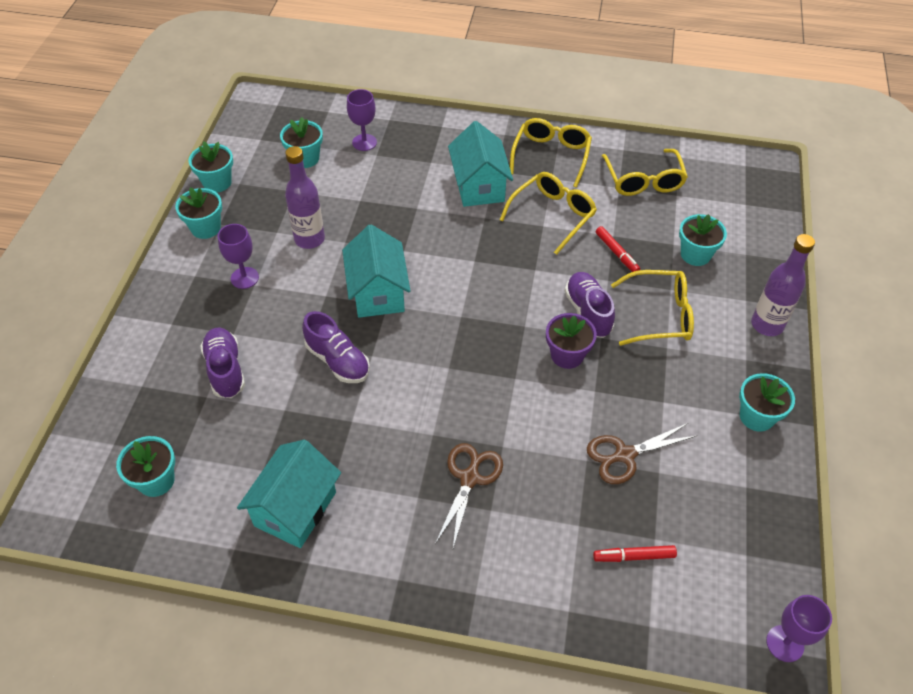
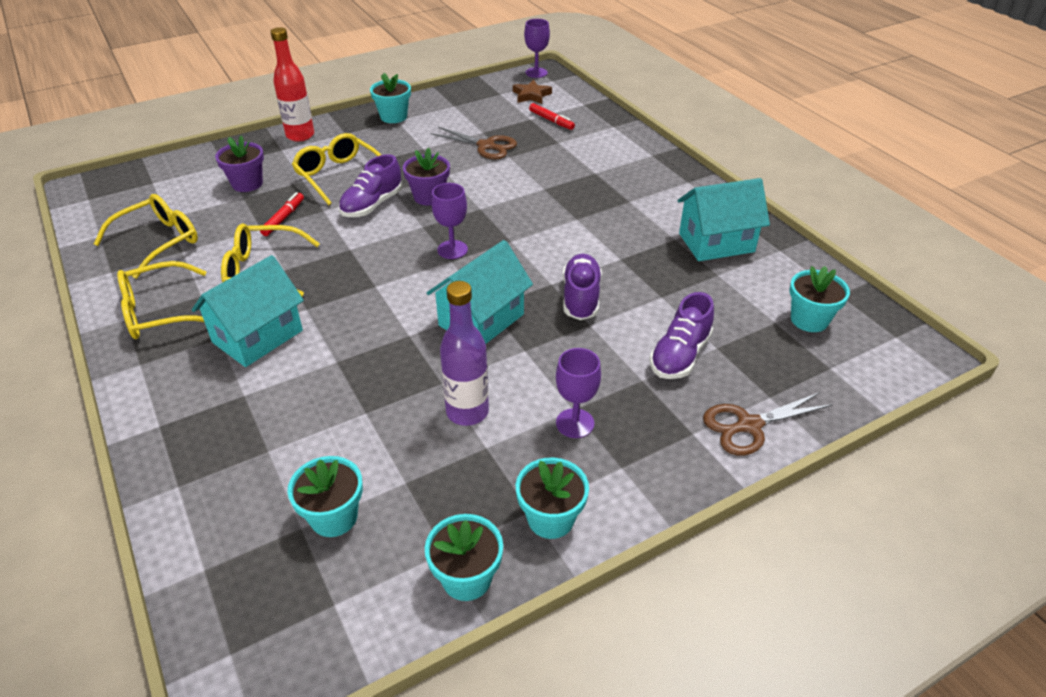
camera: 130 degrees left, 10 degrees down
(364, 142) = (250, 478): purple goblet -> purple goblet (452, 250)
(469, 478) = (586, 189): brown scissors -> brown scissors (749, 425)
(695, 254) = (247, 184): turquoise flower pot -> purple flower pot
(717, 585) = (531, 95): none -> brown star
(767, 325) = (300, 135): purple bottle -> red bottle

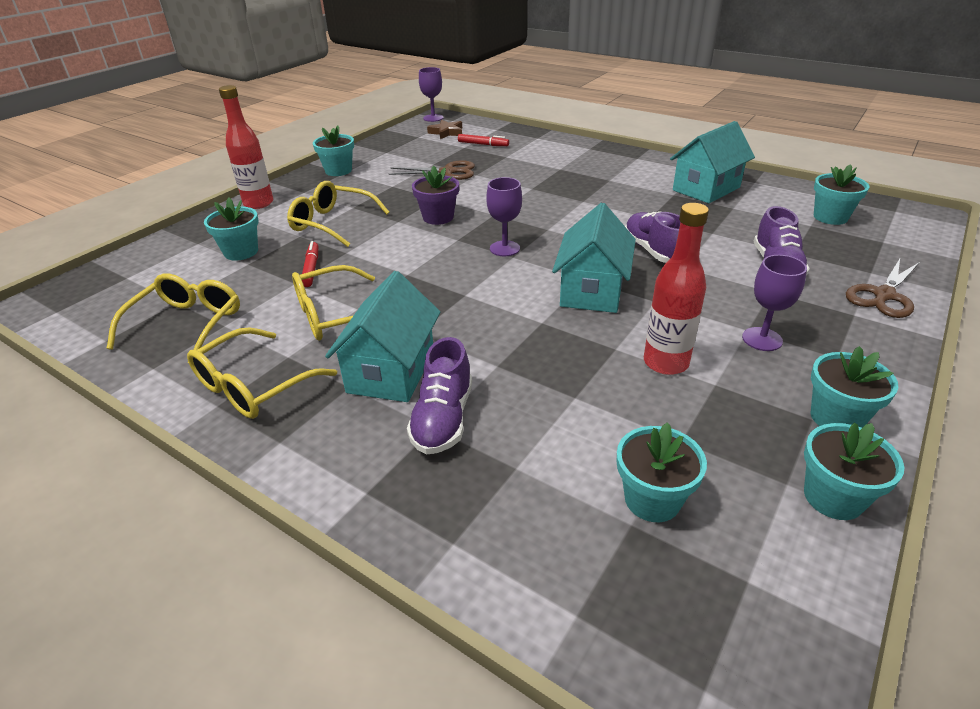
camera: 25 degrees left, 5 degrees down
(247, 184) = (241, 252): purple flower pot -> turquoise flower pot
(372, 205) = (391, 236): purple shoe -> purple shoe (443, 419)
(467, 412) = (665, 363): purple bottle -> red bottle

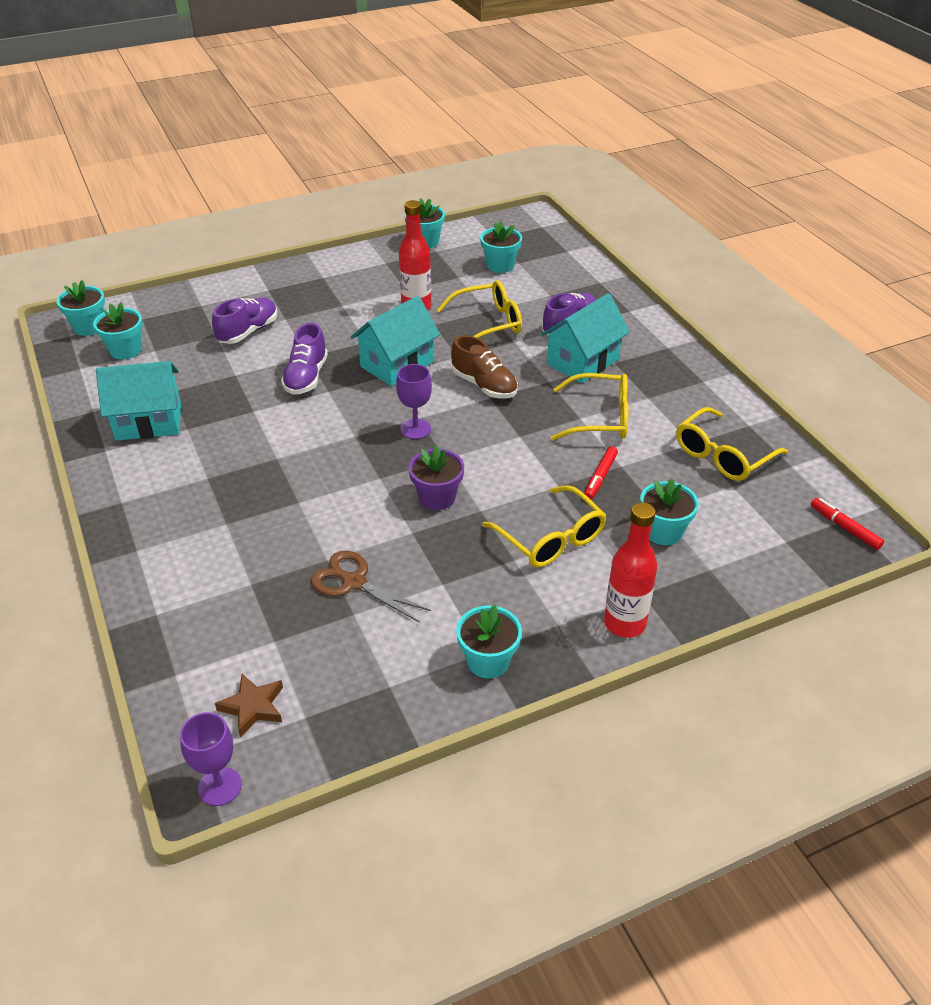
camera: 150 degrees left, 5 degrees up
(253, 386) = (677, 385): yellow glasses -> yellow glasses (488, 323)
(482, 303) = (484, 385): none -> brown shoe
(483, 144) = (243, 634): red marker -> red marker (844, 527)
(762, 339) = (344, 298): purple goblet -> none
(836, 418) = (374, 259): turquoise flower pot -> turquoise flower pot (89, 327)
(884, 295) = (228, 291): brown scissors -> none

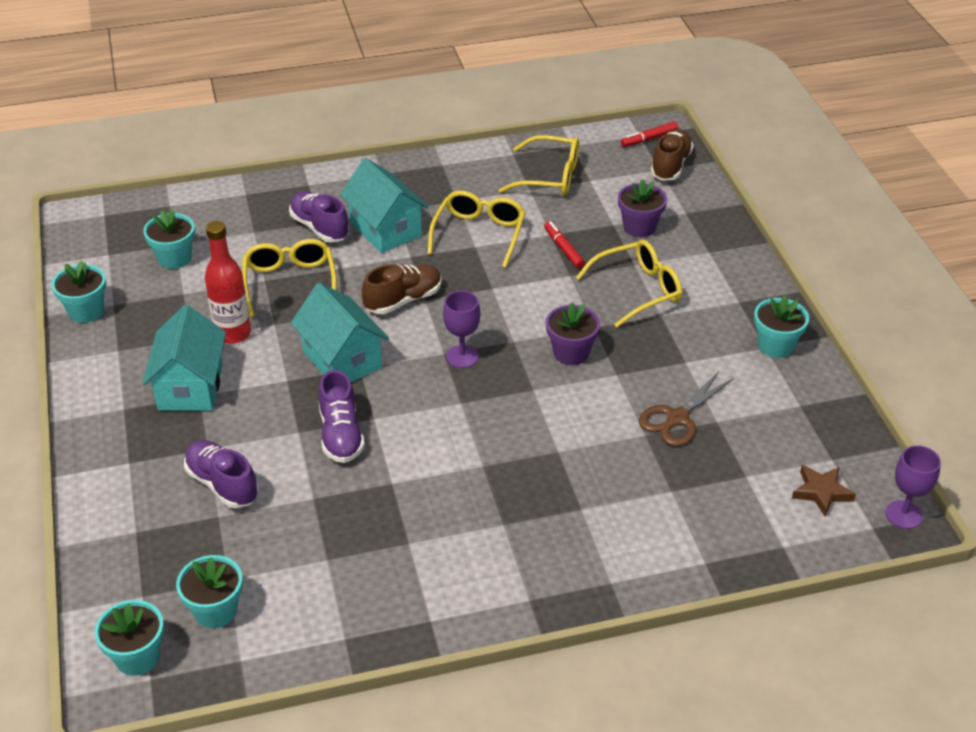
camera: 80 degrees left, 0 degrees up
(148, 422) = (385, 580): turquoise house -> turquoise house (190, 387)
(306, 377) = (341, 435): purple shoe -> purple shoe turned 60 degrees clockwise
(600, 477) = (563, 249): red marker -> red marker turned 150 degrees counterclockwise
(624, 623) = (740, 267): red bottle -> none
(663, 532) = (639, 227): turquoise flower pot -> purple flower pot
(722, 455) = (550, 177): yellow glasses -> yellow glasses turned 45 degrees counterclockwise
(798, 550) = (670, 166): none -> brown shoe

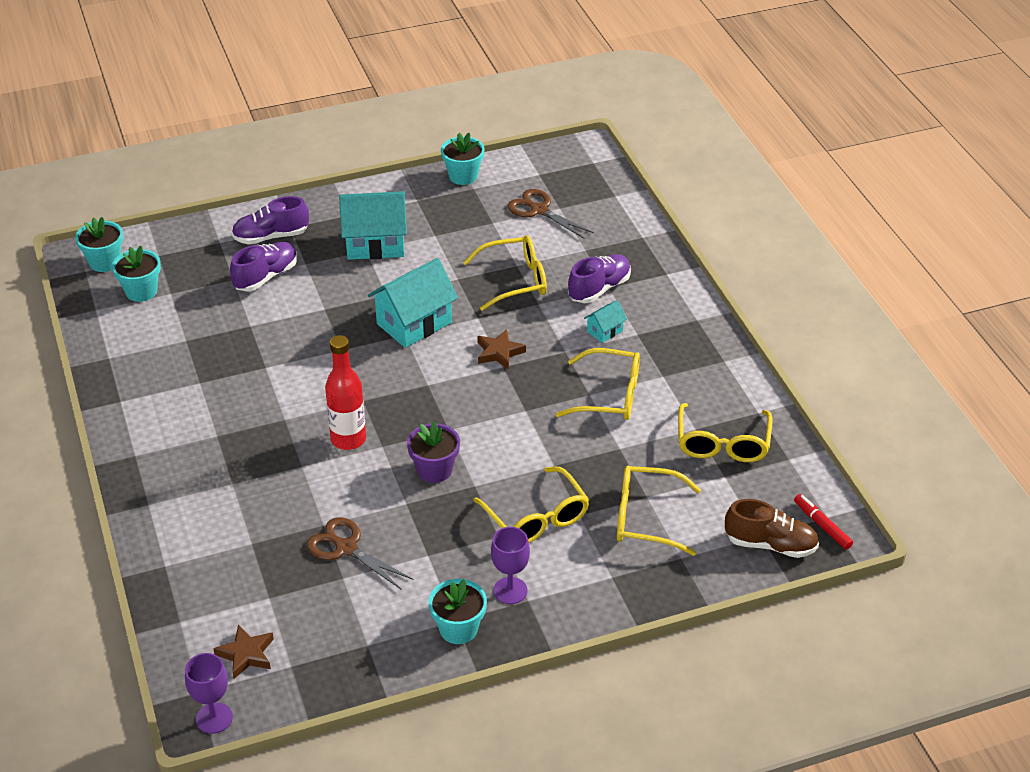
camera: 85 degrees right, 0 degrees up
(174, 258) = (539, 210): turquoise flower pot -> brown scissors
(233, 333) = (442, 257): red bottle -> red bottle (348, 439)
(341, 435) = (321, 333): purple shoe -> purple shoe (271, 237)
(385, 229) = (604, 331): turquoise house -> turquoise house, size x0.48
(403, 300) = (499, 352): brown shoe -> brown star
(462, 357) = (423, 397): purple goblet -> purple goblet (510, 590)
(563, 249) = (596, 459): red marker -> none
(639, 227) = (645, 518): purple flower pot -> yellow glasses

